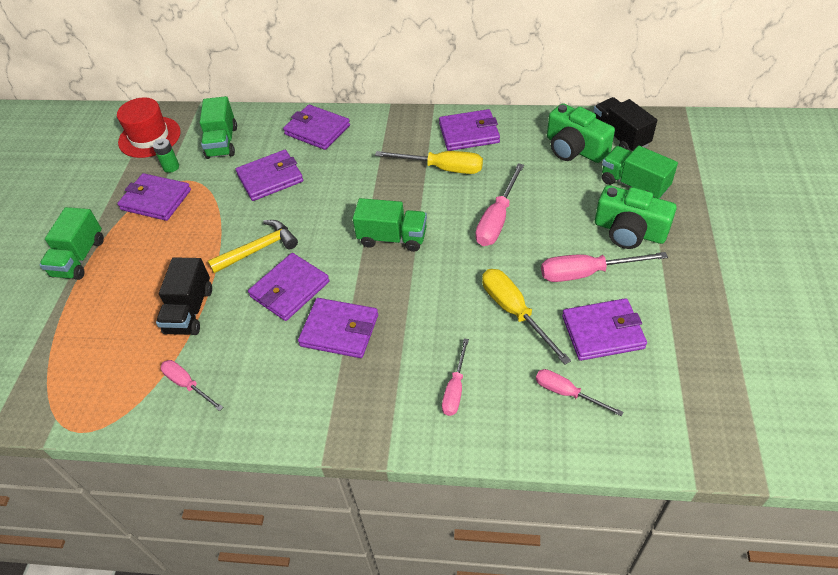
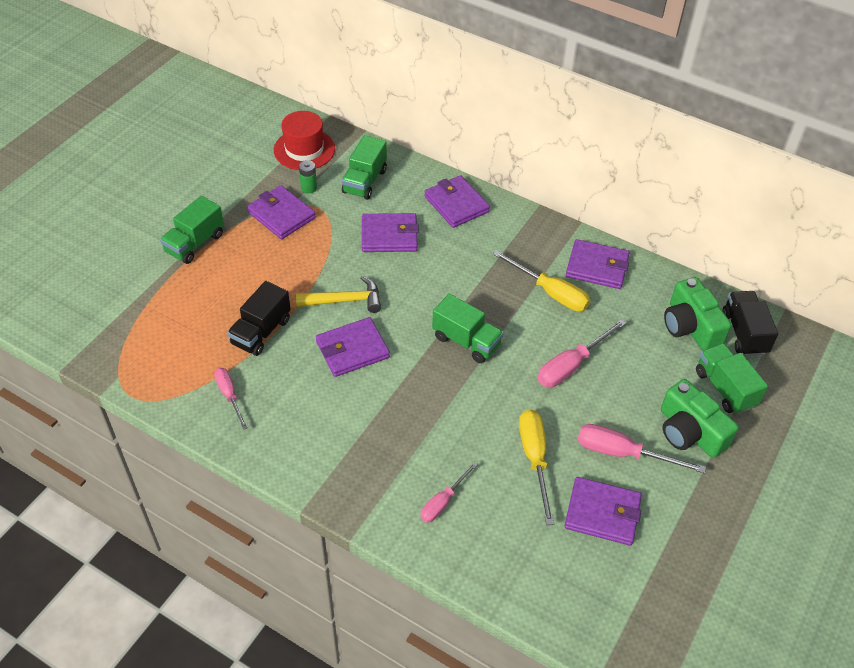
camera: 20 degrees right, 0 degrees up
(339, 330) = (374, 406): purple wallet -> none
(567, 393) = (536, 551): pink screwdriver -> none

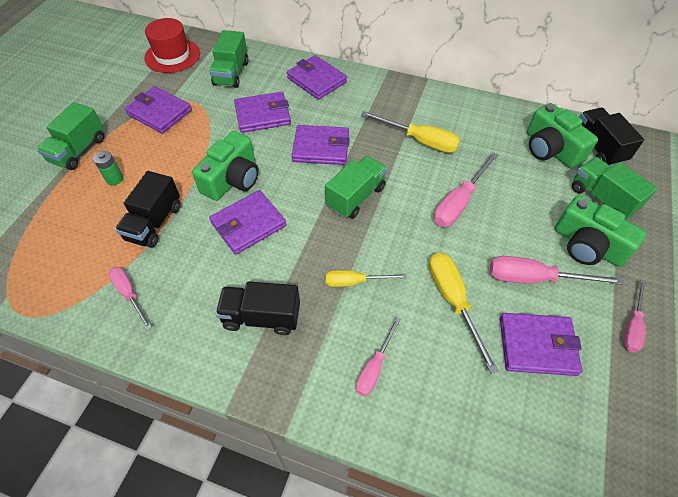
camera: 10 degrees left, 5 degrees up
(309, 188) = (181, 86): green battery -> green battery (114, 179)
(345, 301) = (232, 179): yellow hammer -> green camera
(348, 439) = (261, 317): none -> black truck
(444, 423) = (355, 281): none -> yellow screwdriver
(466, 341) = (356, 197): green truck -> green truck turned 75 degrees counterclockwise
(597, 267) = (453, 113): purple wallet -> purple wallet (321, 148)
(702, 514) = (632, 326): none -> pink screwdriver

